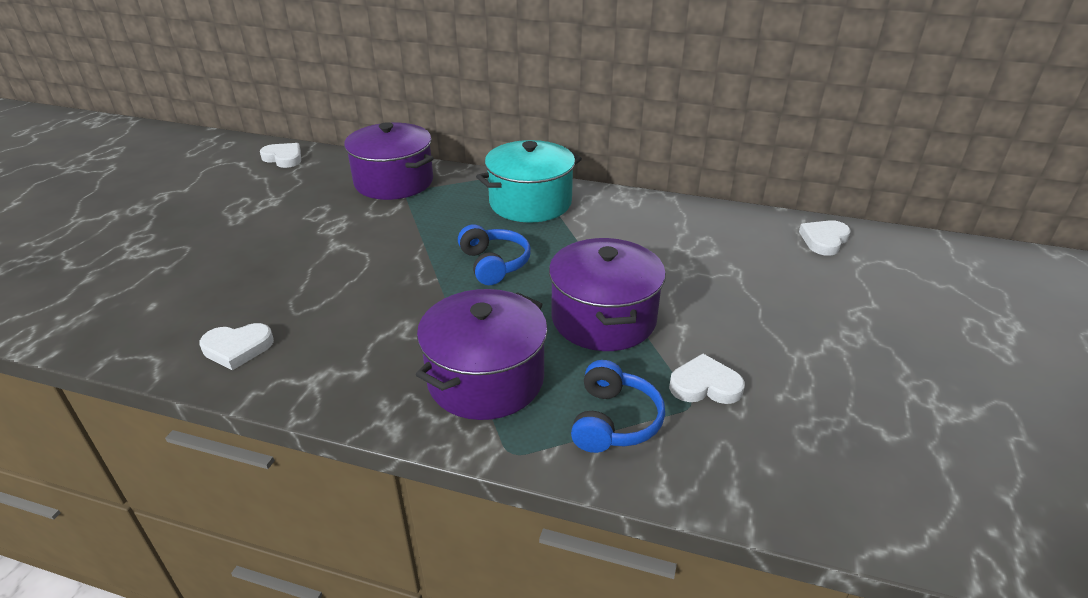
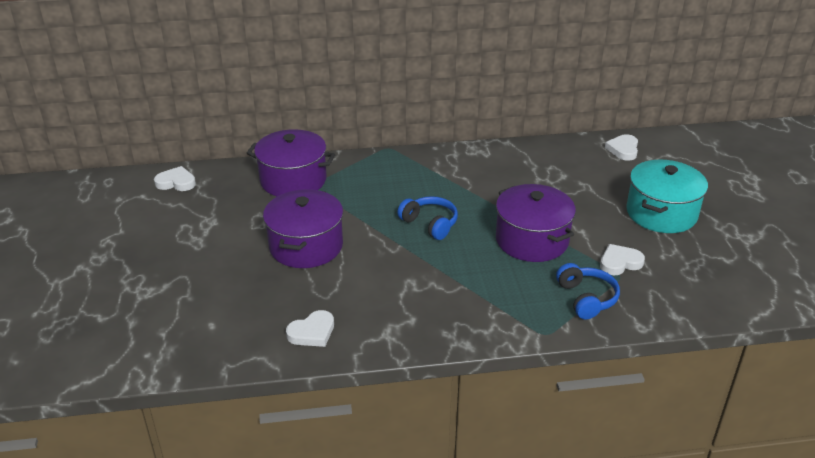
camera: 25 degrees left, 0 degrees up
(485, 379) = (494, 299): purple pot -> purple pot (306, 246)
(530, 203) = (413, 171): turquoise pot -> turquoise pot (661, 213)

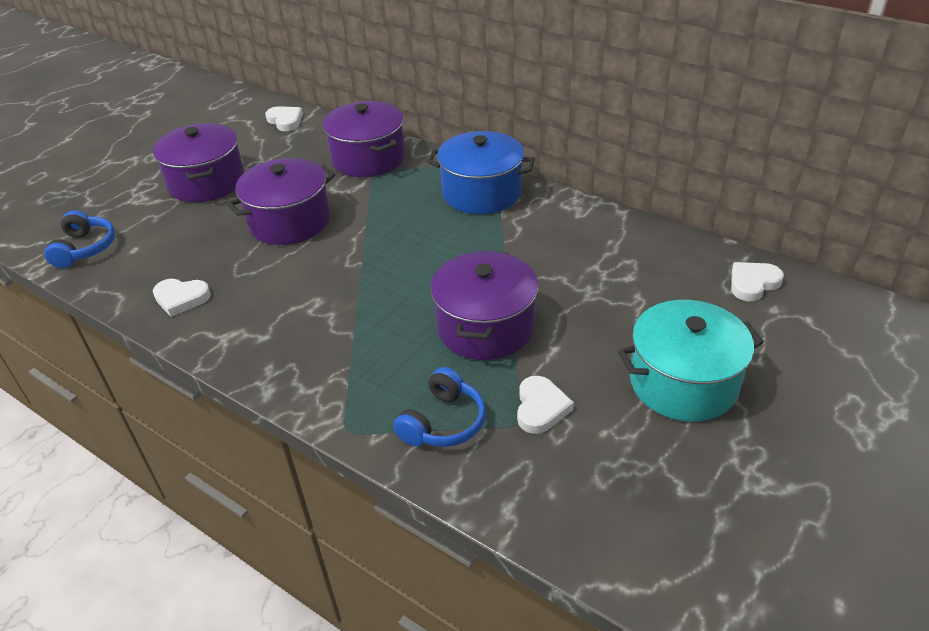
camera: 45 degrees right, 5 degrees up
(187, 253) = (207, 182): none -> purple pot
(409, 168) = (481, 193): none -> blue pot
(430, 224) = (416, 256): blue headphones -> blue headphones (85, 248)
(619, 262) = (541, 408): white heart -> white heart turned 75 degrees clockwise

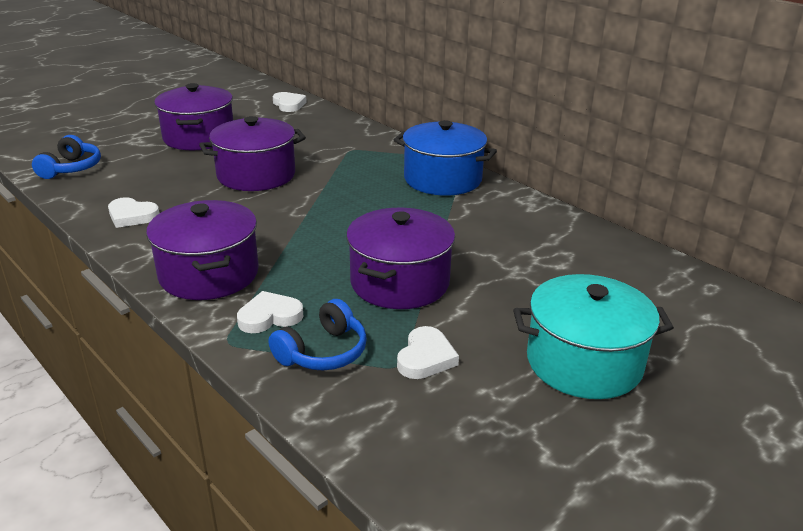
camera: 10 degrees right, 10 degrees down
(368, 158) = (349, 140): purple pot -> purple pot (209, 274)
(753, 283) = (690, 291): white heart -> white heart (269, 316)

